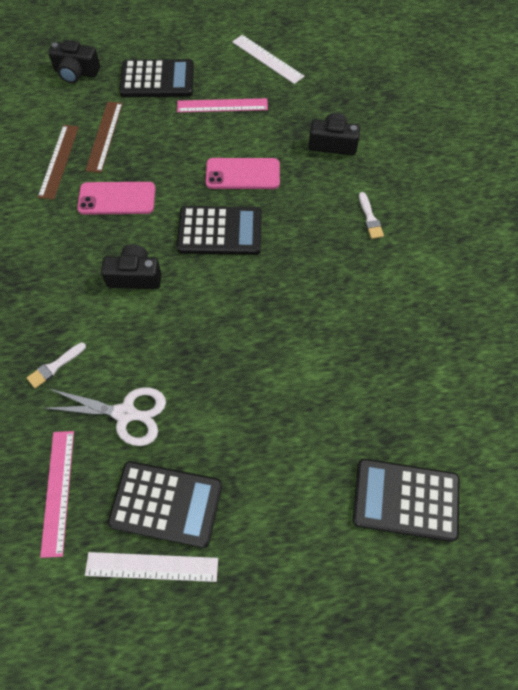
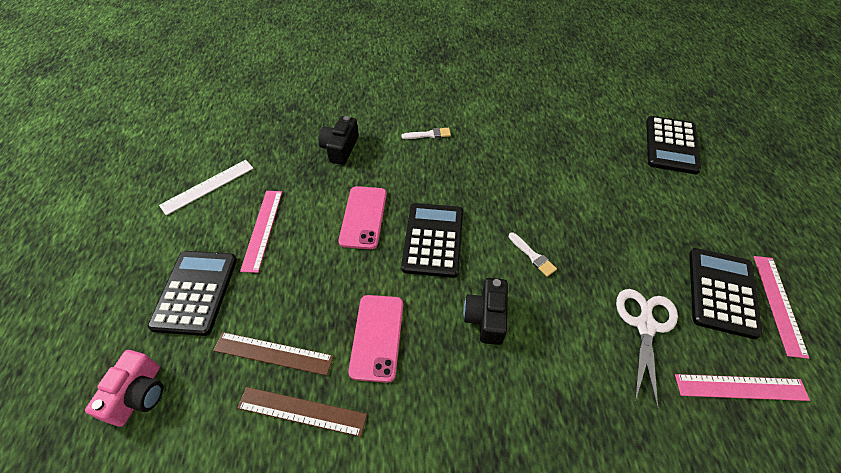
camera: 85 degrees left, 10 degrees down
(55, 366) = (604, 398): white brush -> white brush (533, 256)
(76, 72) = (138, 394): black camera -> pink camera
(152, 566) = (778, 304): white ruler -> pink ruler

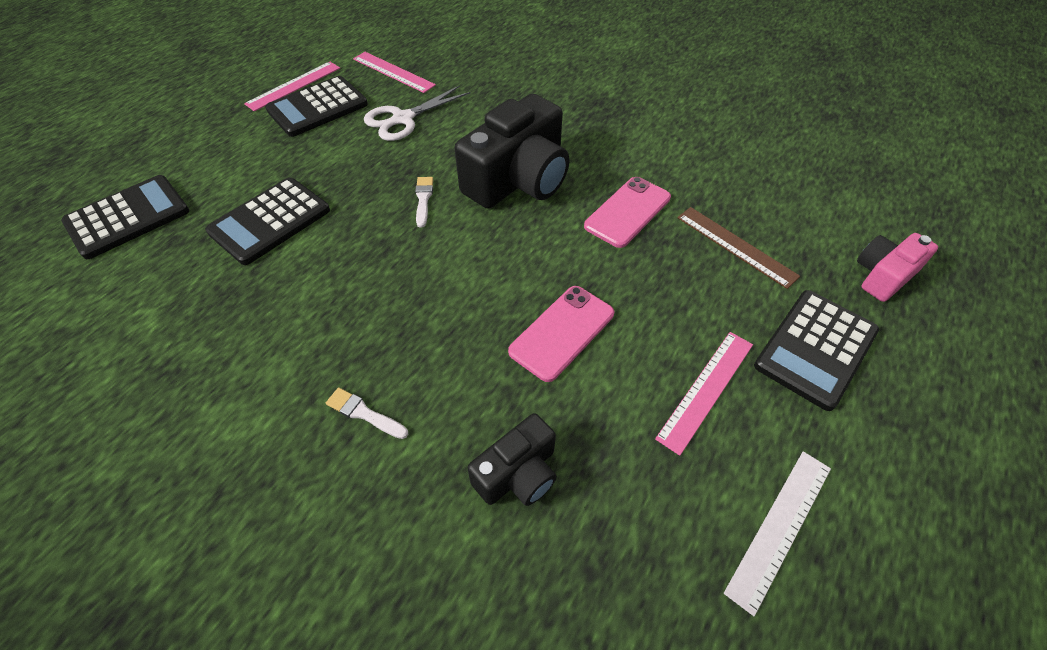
camera: 145 degrees left, 0 degrees up
(208, 186) = (779, 527): white ruler -> white ruler turned 45 degrees counterclockwise
(302, 411) = (723, 196): brown ruler -> none
(433, 240) = (503, 263): black calculator -> black calculator (270, 221)
(486, 317) = (518, 180): black camera -> black camera, size x1.84

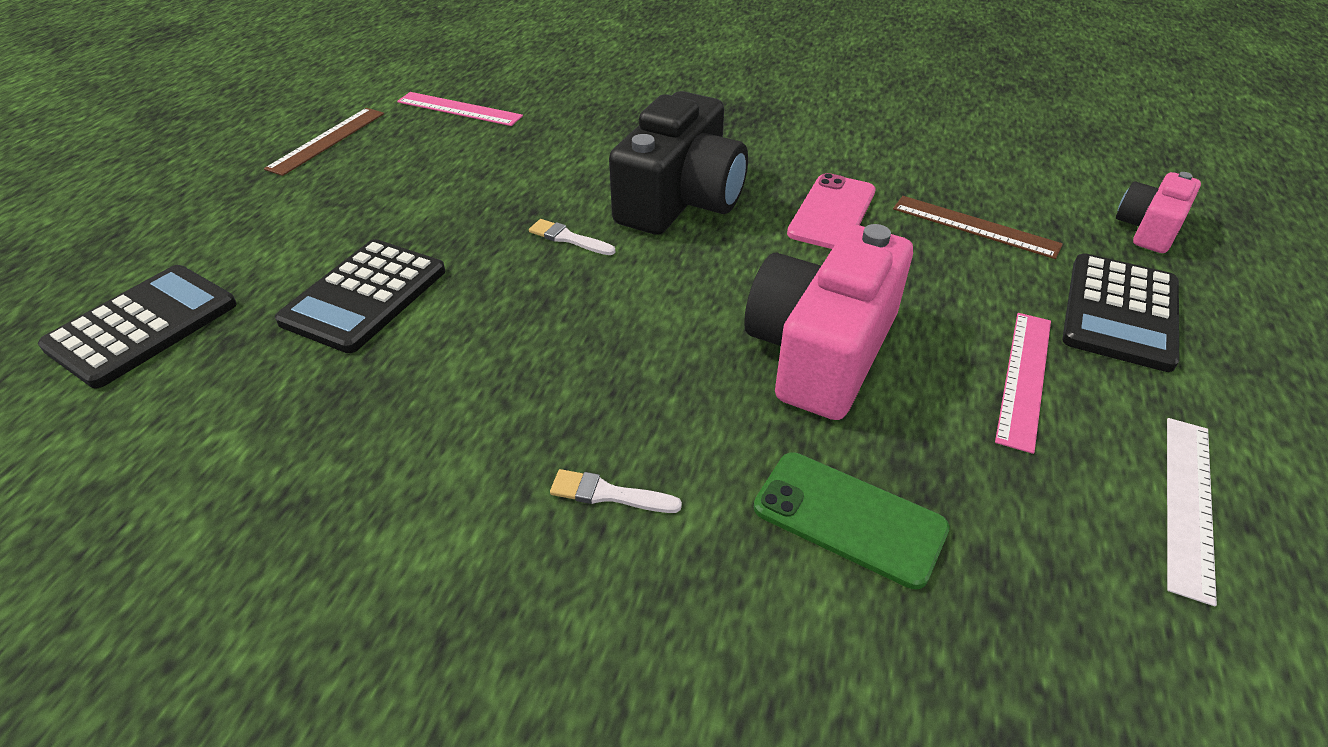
camera: 15 degrees left, 10 degrees down
(294, 86) = (327, 140): pink ruler -> brown ruler
(317, 107) = (373, 159): black calculator -> none
(402, 119) = (497, 157): white scissors -> none
(423, 199) = (568, 238): white brush -> white brush turned 45 degrees counterclockwise
(518, 473) = (849, 518): black camera -> green phone
(562, 332) = (821, 351): pink phone -> pink camera

